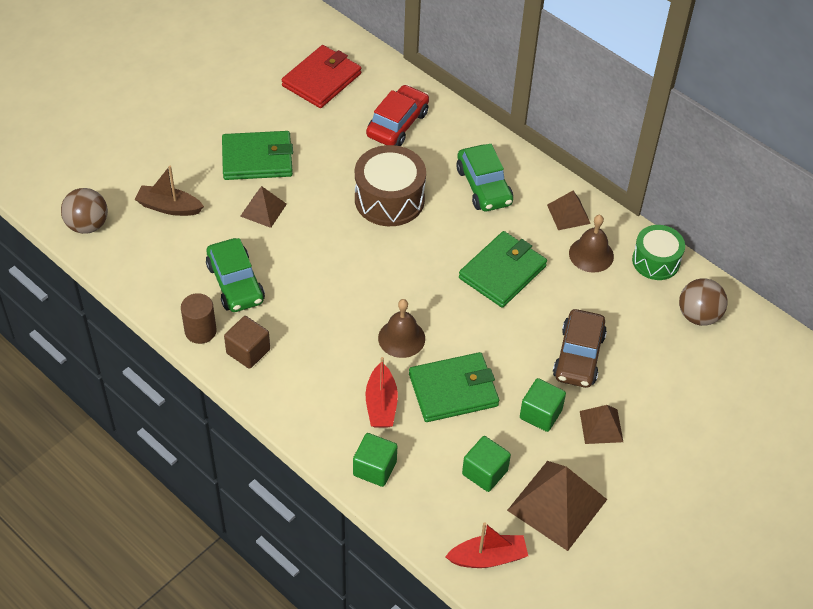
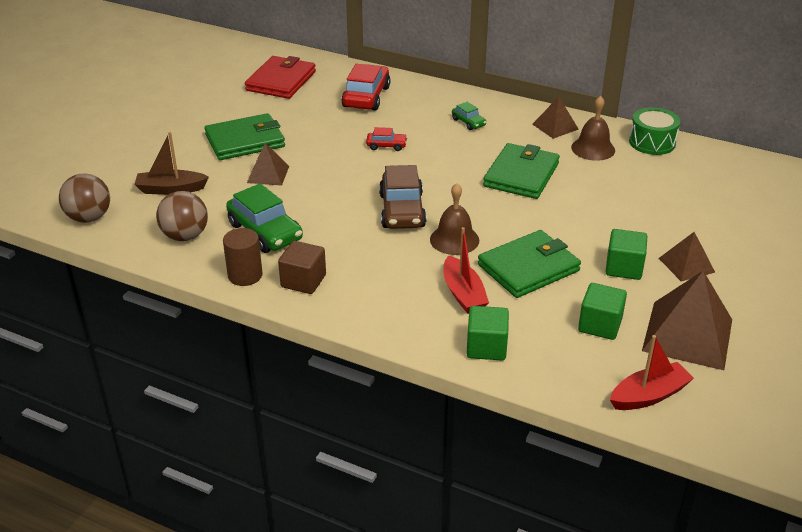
camera: 15 degrees left, 15 degrees down
(389, 199) = (386, 146): brown drum -> red car
(484, 186) = (468, 122): green car -> green car, size x0.51
(578, 356) = (630, 219): brown car -> brown car (402, 210)
(698, 316) = (715, 170): brown ball -> brown ball (185, 236)

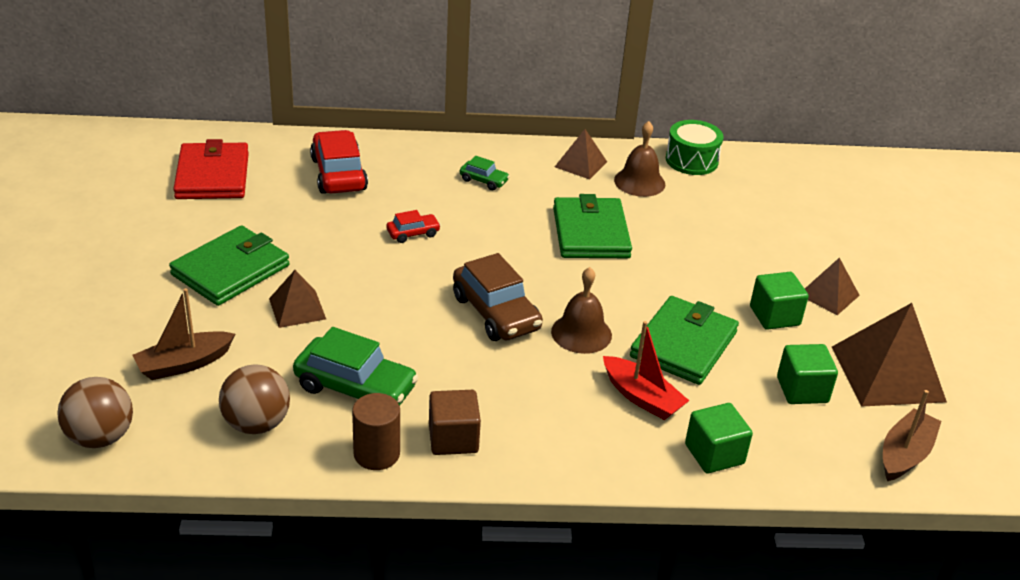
camera: 30 degrees left, 0 degrees up
(649, 395) = (905, 454): red boat -> brown boat

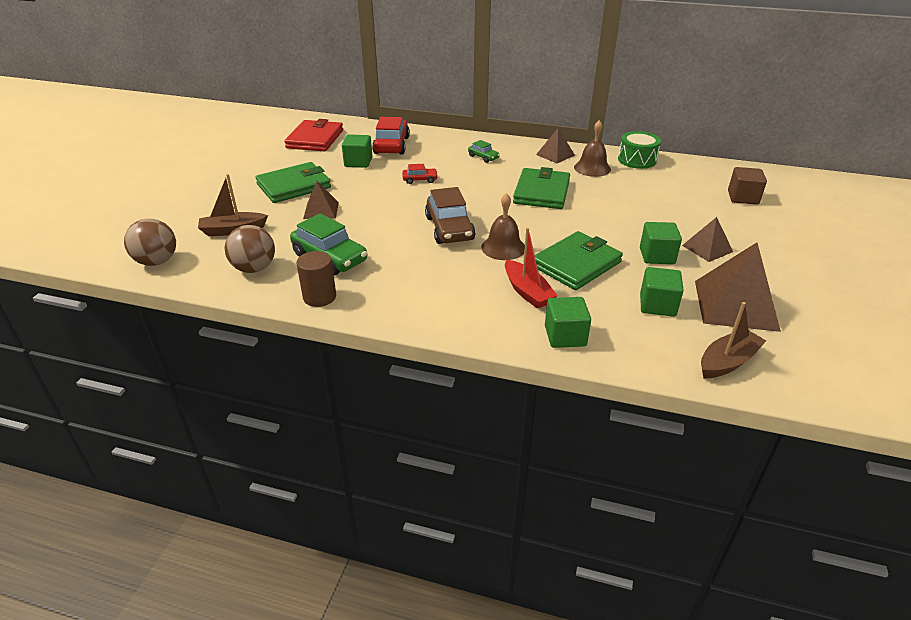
camera: 20 degrees right, 0 degrees up
(305, 213) = (358, 162): none -> green cube
(453, 438) = (376, 296): brown cube -> brown cube (743, 198)

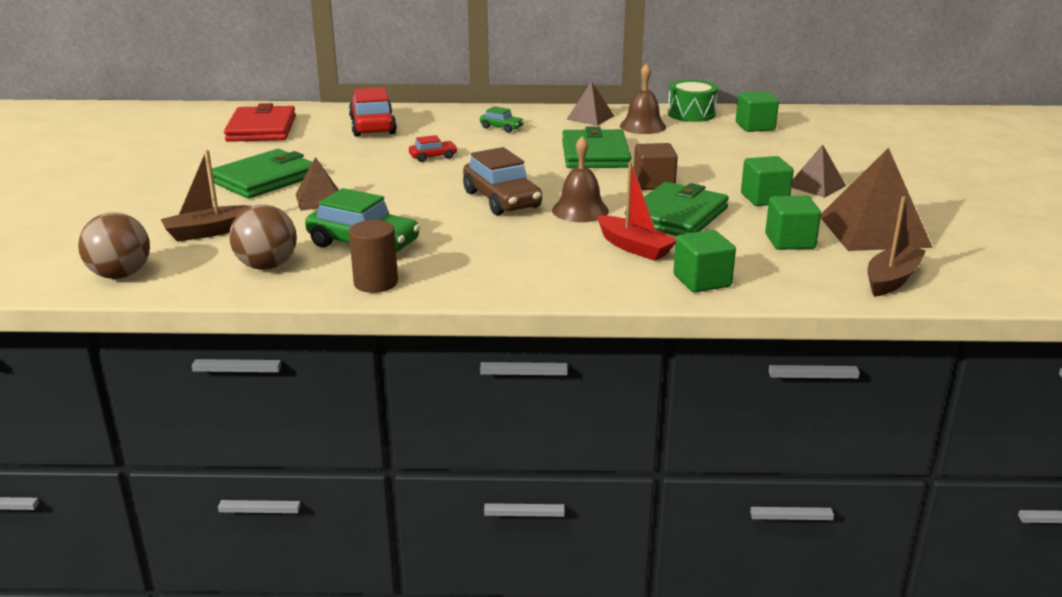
camera: 15 degrees left, 10 degrees down
(358, 162) = (338, 147): green cube -> green cube (755, 126)
(743, 198) = (830, 137): brown cube -> brown cube (654, 183)

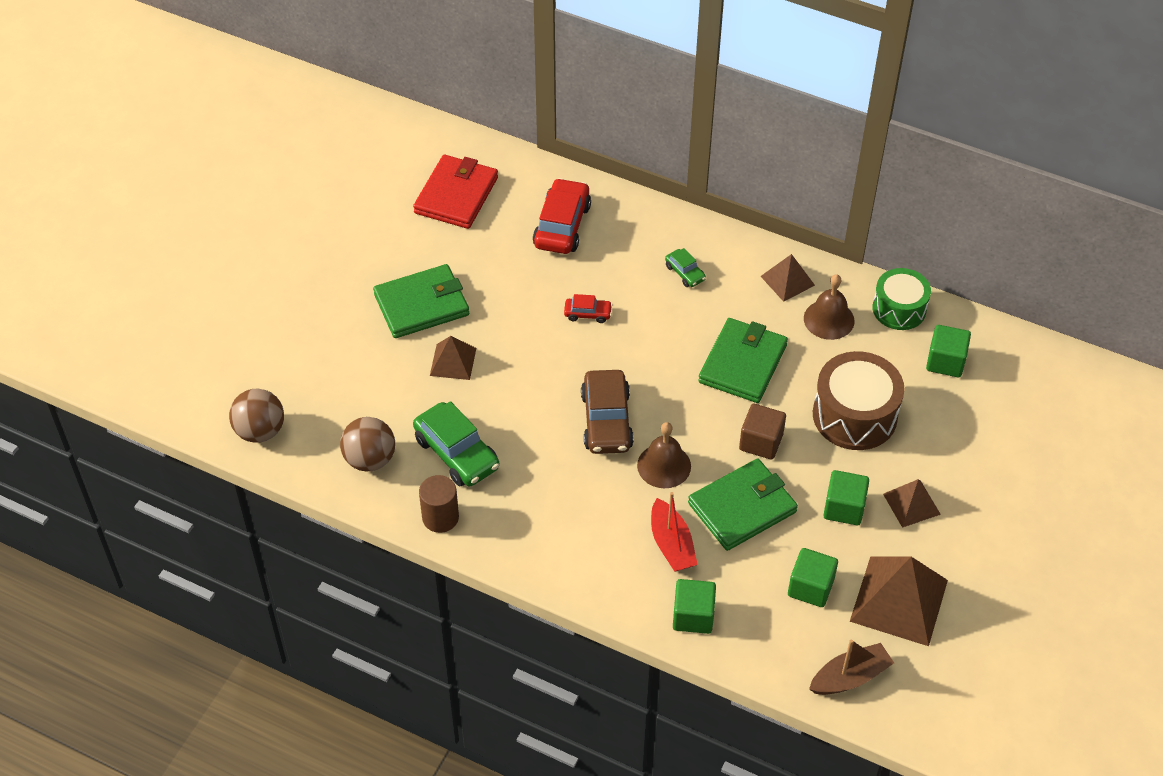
camera: 25 degrees right, 25 degrees up
(209, 232) = (345, 386): brown boat -> none
(716, 158) = (854, 415): none -> brown drum

